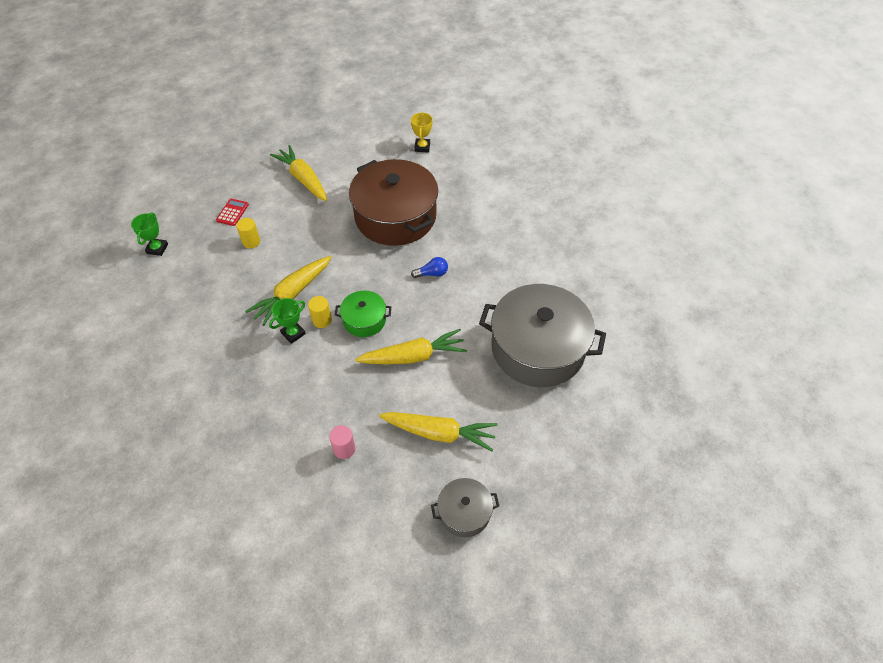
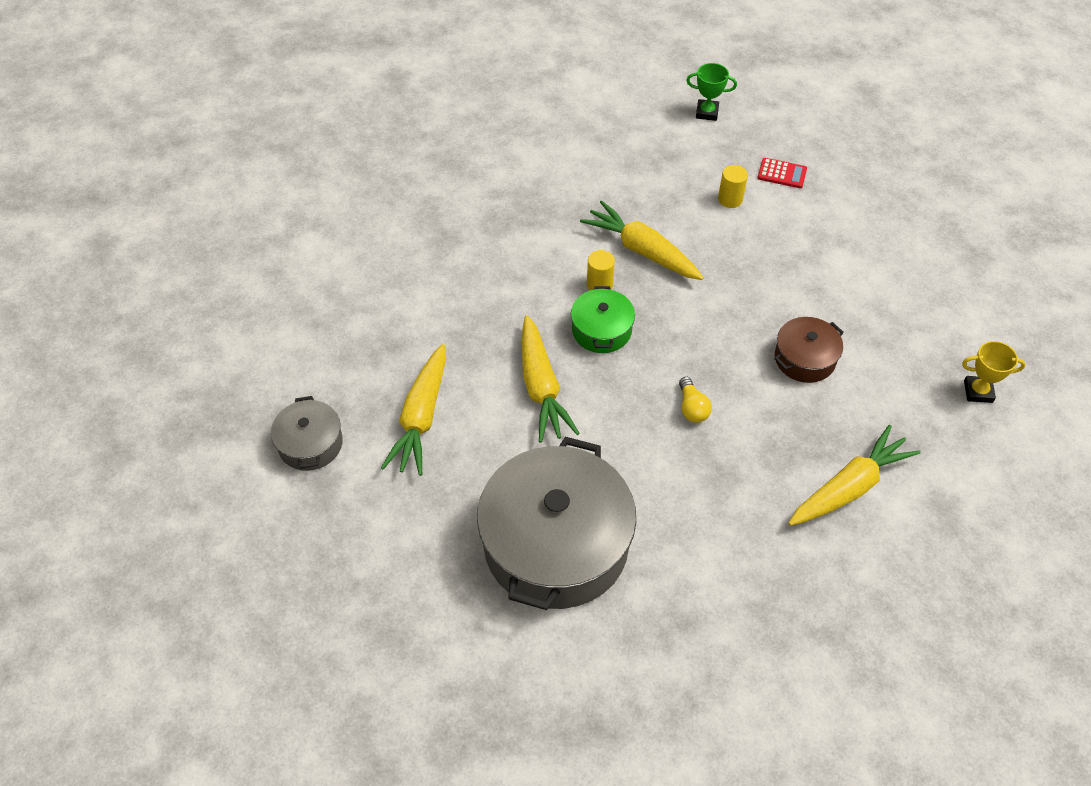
camera: 90 degrees right, 0 degrees up
(293, 333) = (577, 257): green trophy -> none
(303, 179) = (864, 242): yellow carrot -> yellow carrot (849, 487)
(344, 449) = (407, 320): pink cylinder -> none
(395, 216) = (804, 358): brown pot -> brown pot, size x0.47
(432, 273) = (692, 408): blue light bulb -> yellow light bulb

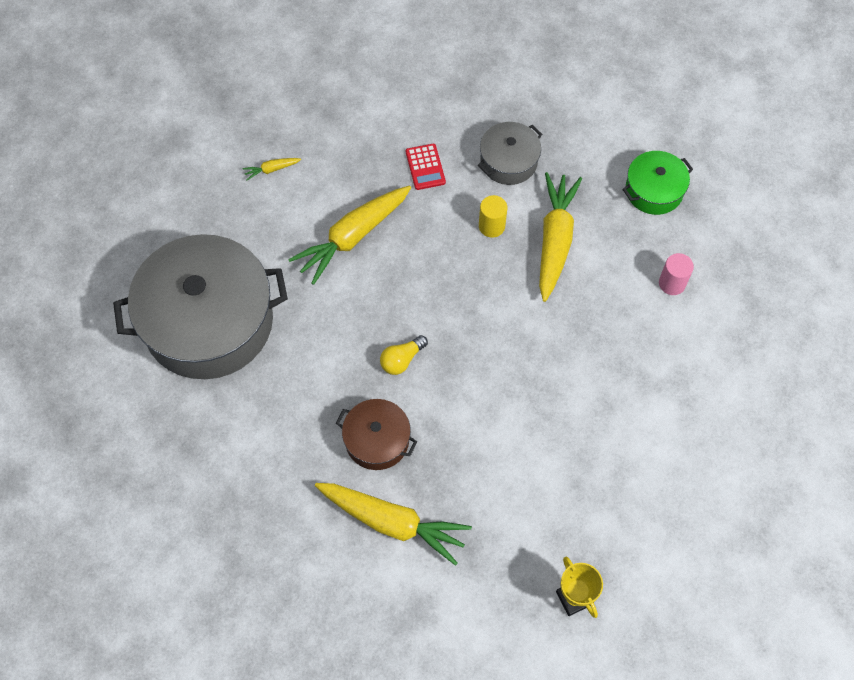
camera: 60 degrees right, 10 degrees up
(310, 444) = (204, 112): grey pot -> grey pot (509, 161)
(421, 417) = (271, 169): yellow carrot -> yellow carrot, size x0.42
(601, 330) = (442, 252): green pot -> green pot (654, 190)
(707, 112) = (775, 212): green trophy -> none
(730, 199) = (672, 283): yellow cylinder -> pink cylinder
(782, 174) = (740, 313): red calculator -> red calculator (425, 167)
(804, 358) = (515, 428): brown pot -> brown pot (377, 440)

